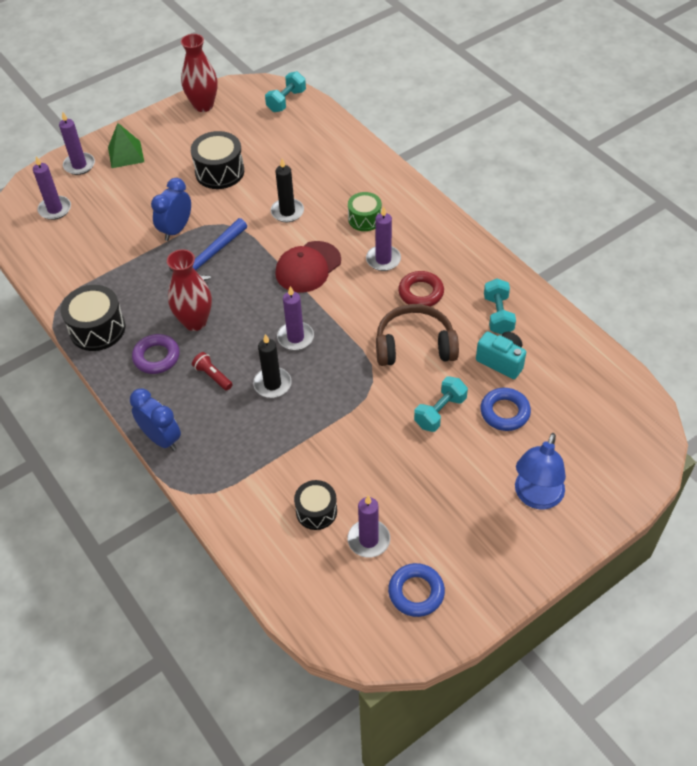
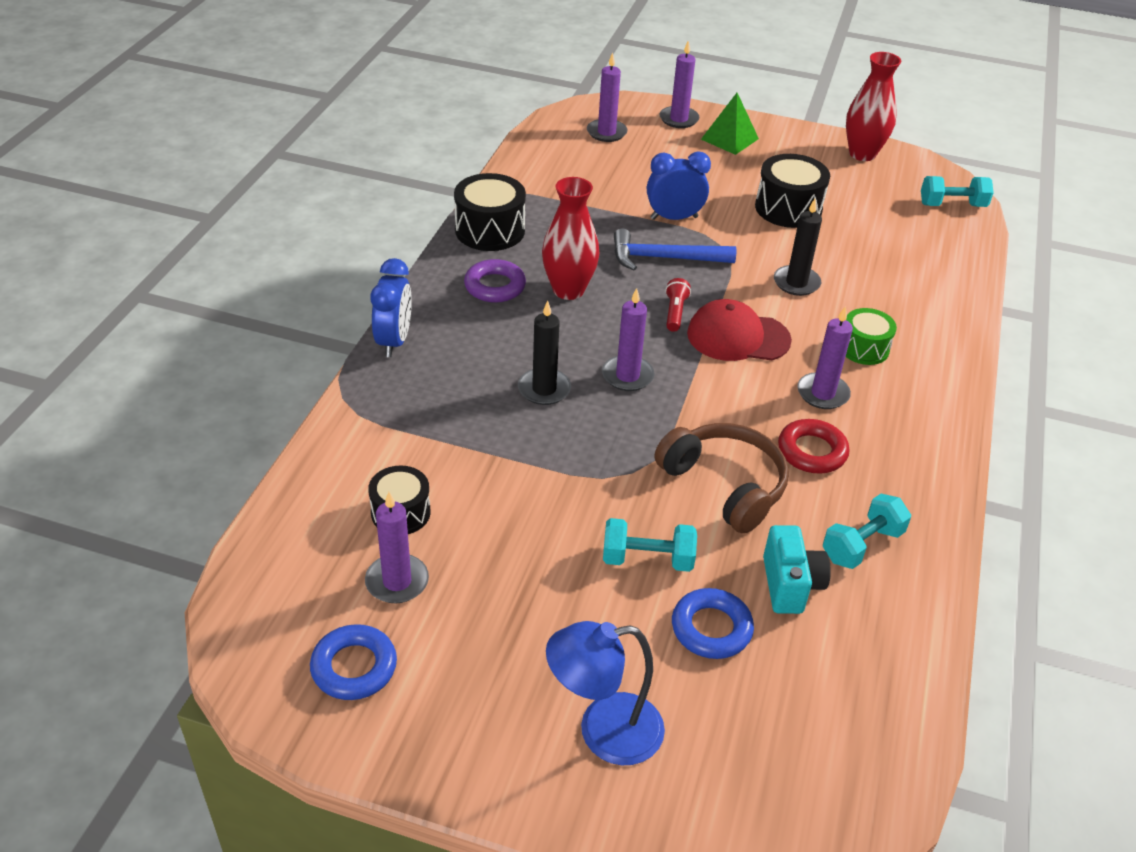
camera: 50 degrees right, 10 degrees down
(213, 376) = (510, 338): red flashlight -> red flashlight (675, 312)

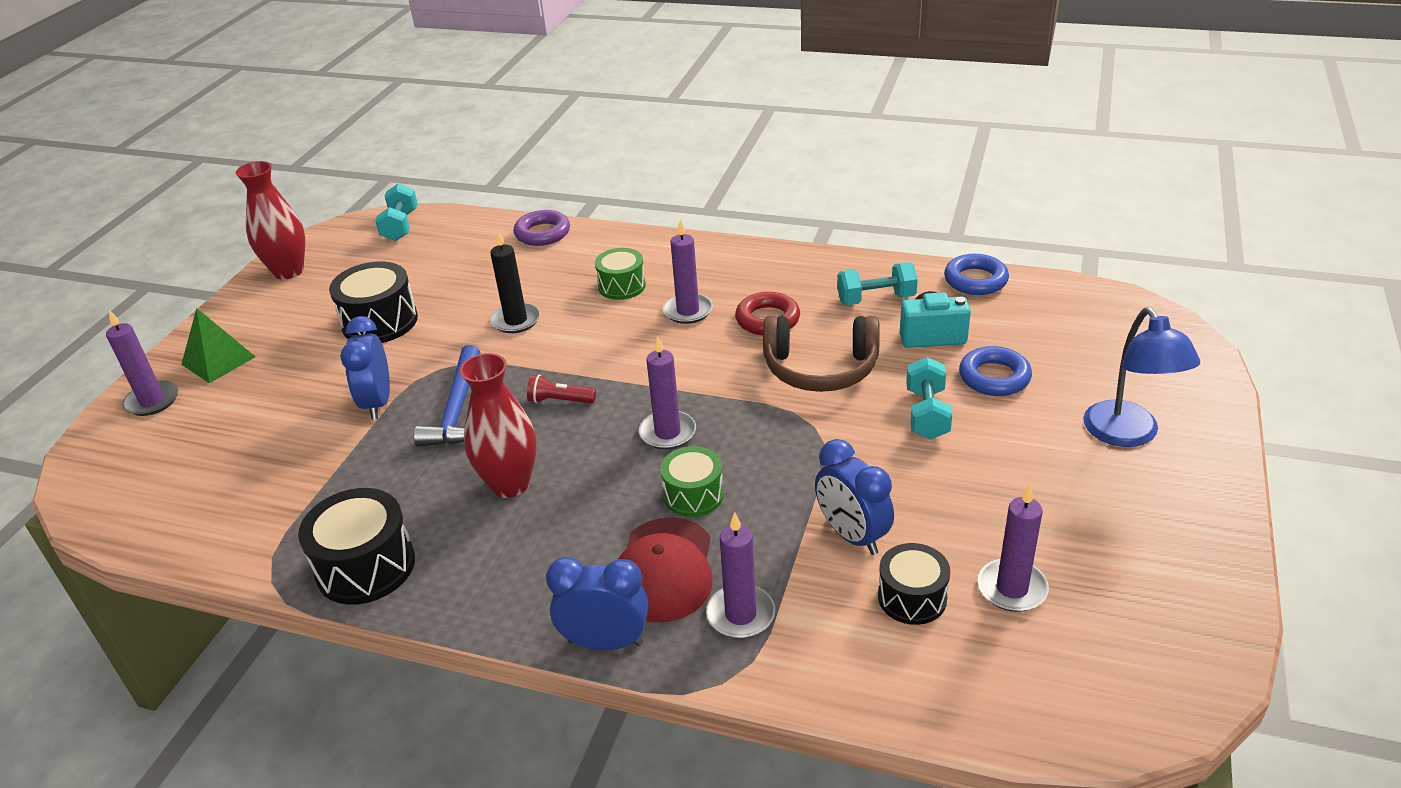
camera: 85 degrees left, 5 degrees down
(354, 667) = (1135, 608): blue ring -> blue ring (975, 280)
(480, 483) = (852, 536): none -> blue clock
(495, 286) = (495, 551): purple ring -> purple ring (542, 233)
(544, 389) = (693, 495): black candle -> green drum
(606, 132) = (156, 464): purple candle -> purple candle (740, 614)
(725, 485) = (820, 369): brown headphones -> brown headphones turned 135 degrees counterclockwise
(738, 337) = (603, 359): red cap -> red cap (664, 570)
(862, 545) = (876, 299): turquoise dumbbell -> turquoise dumbbell turned 60 degrees counterclockwise

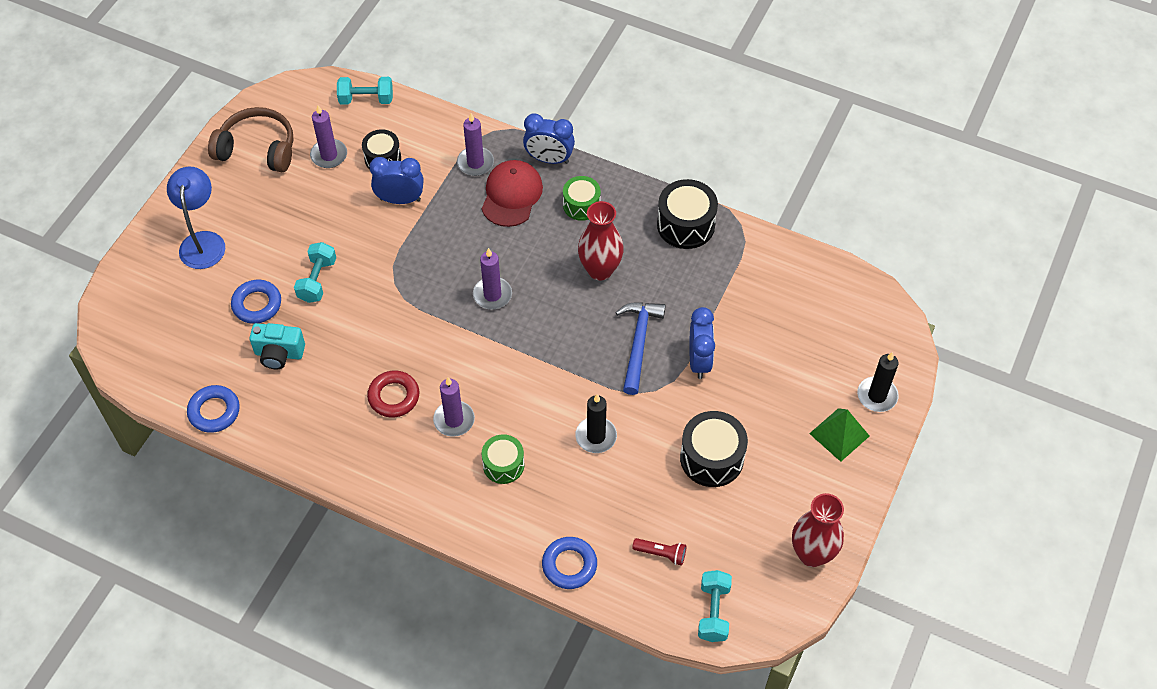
camera: 175 degrees left, 20 degrees up
(152, 401) = (877, 396): purple candle -> black candle
(542, 233) = (569, 565): purple ring -> blue ring
(560, 401) = (564, 338): red flashlight -> red flashlight (661, 554)
(693, 495) = (485, 242): green drum -> green drum (581, 205)
(820, 369) = (372, 335): brown headphones -> brown headphones (257, 149)
(852, 536) = (400, 199): blue clock -> blue clock turned 60 degrees counterclockwise
(876, 299) = (301, 404): turquoise dumbbell -> turquoise dumbbell (366, 99)

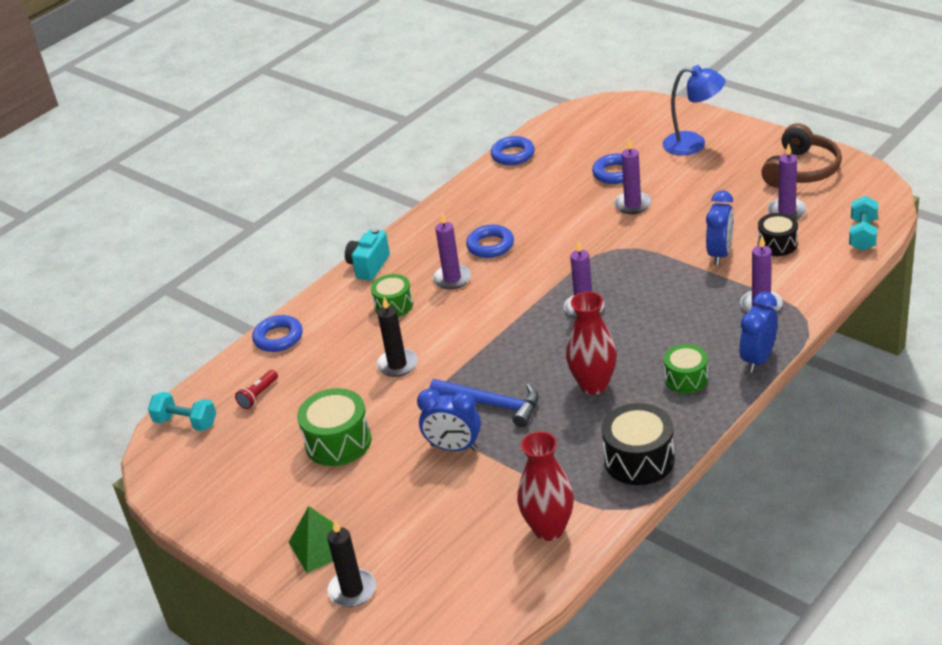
camera: 110 degrees right, 20 degrees down
(279, 354) = (558, 185): turquoise camera -> turquoise camera (369, 266)
(317, 280) = (632, 204): turquoise dumbbell -> purple candle
(394, 396) = (490, 245): red ring -> blue ring
(511, 195) = (711, 328): red cap -> none
(711, 458) = (338, 442): black drum -> green drum
(812, 554) = (202, 500): red vase -> red vase (549, 529)

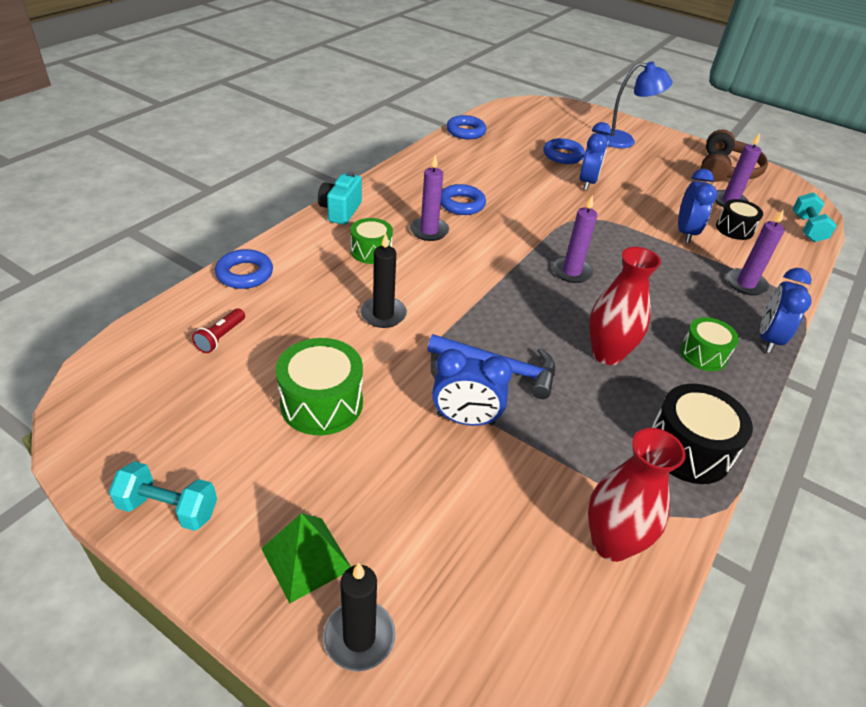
camera: 15 degrees left, 5 degrees up
(185, 422) = (127, 365): turquoise dumbbell -> turquoise dumbbell (168, 509)
(632, 204) = (587, 182): purple candle -> blue clock

